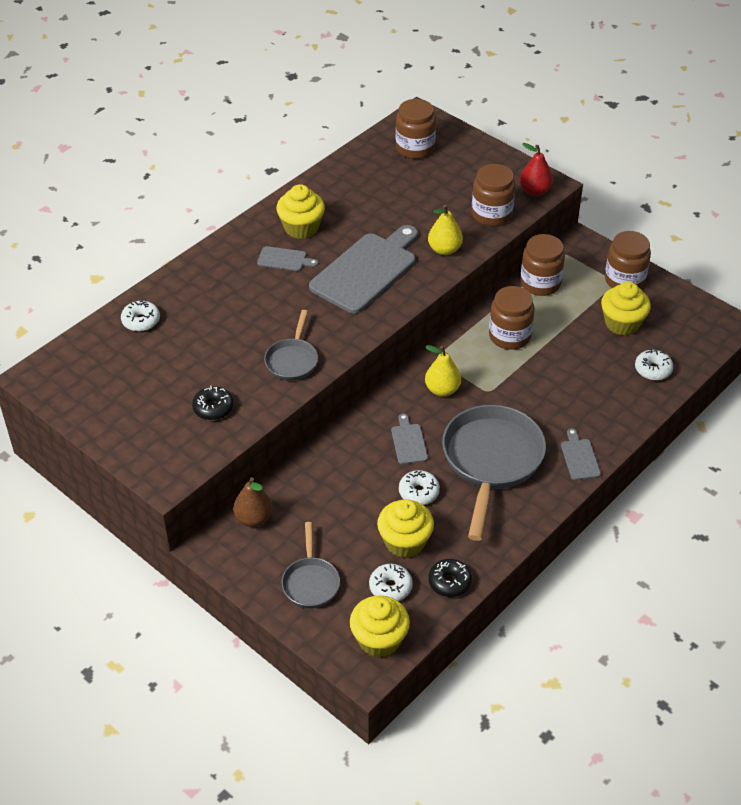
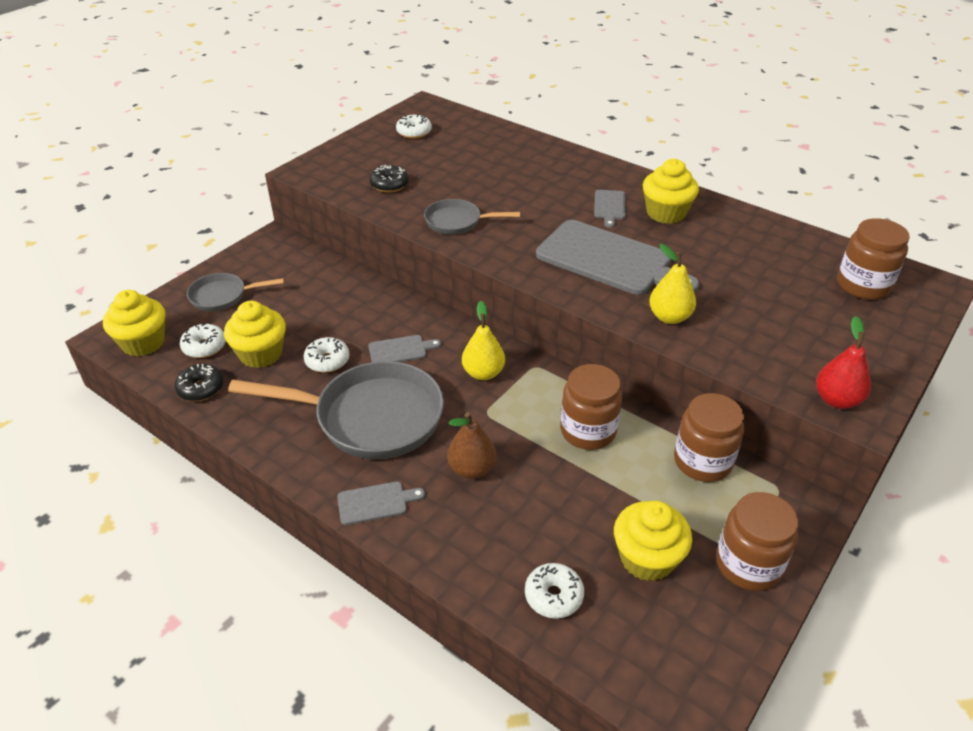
camera: 85 degrees right, 5 degrees down
(141, 321) = (499, 141): white donut -> white donut (414, 132)
(254, 518) = (304, 258): brown pear -> brown pear (471, 469)
(491, 214) = (760, 357): brown jar -> none

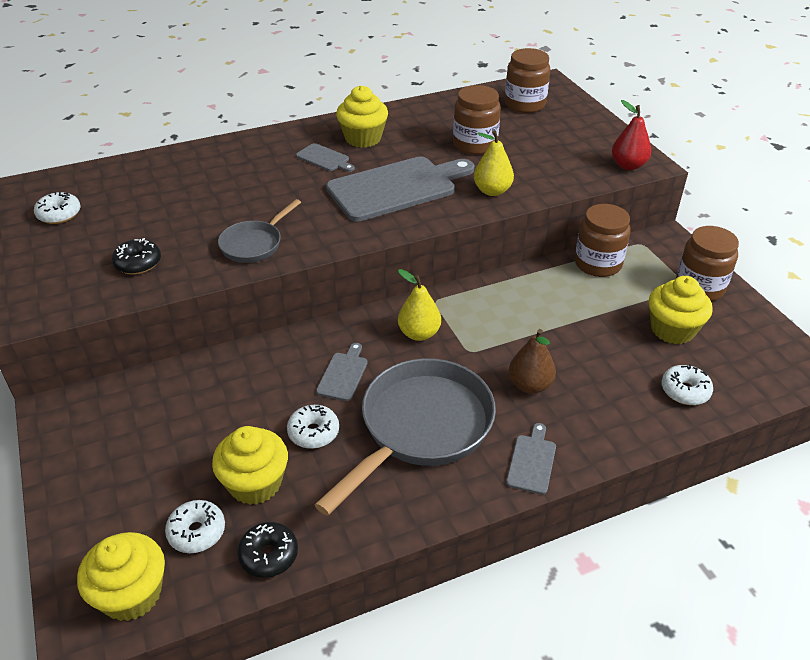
camera: 60 degrees left, 0 degrees up
(222, 296) = (117, 489): grey pan -> none
(588, 431) = (530, 304): brown jar -> brown jar (475, 144)

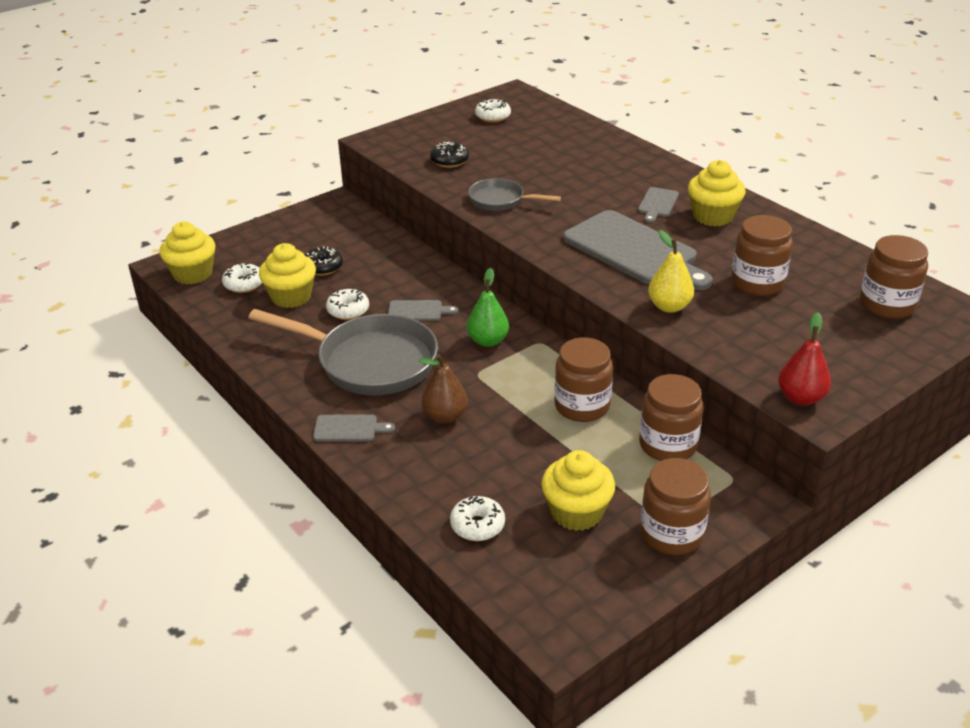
camera: 75 degrees right, 5 degrees down
(269, 555) = (230, 317): black donut -> black donut (323, 267)
(419, 333) = (488, 341): yellow pear -> green pear
(537, 296) = (582, 406): none -> brown jar

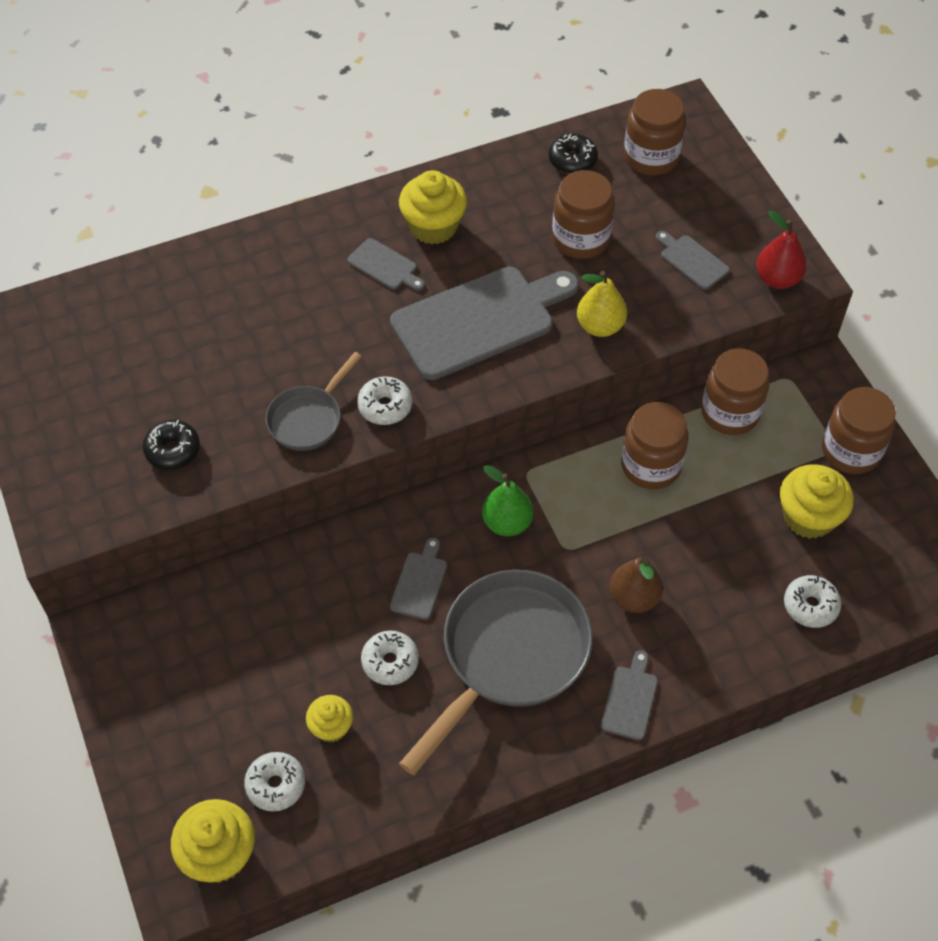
camera: 75 degrees left, 20 degrees up
(291, 297) = (331, 727): yellow cupcake -> yellow cupcake, size x0.60
(323, 267) = (272, 677): black donut -> black donut (572, 160)
(493, 117) = (62, 368): white donut -> white donut (385, 406)
(781, 344) = (692, 260): none -> grey cutting board

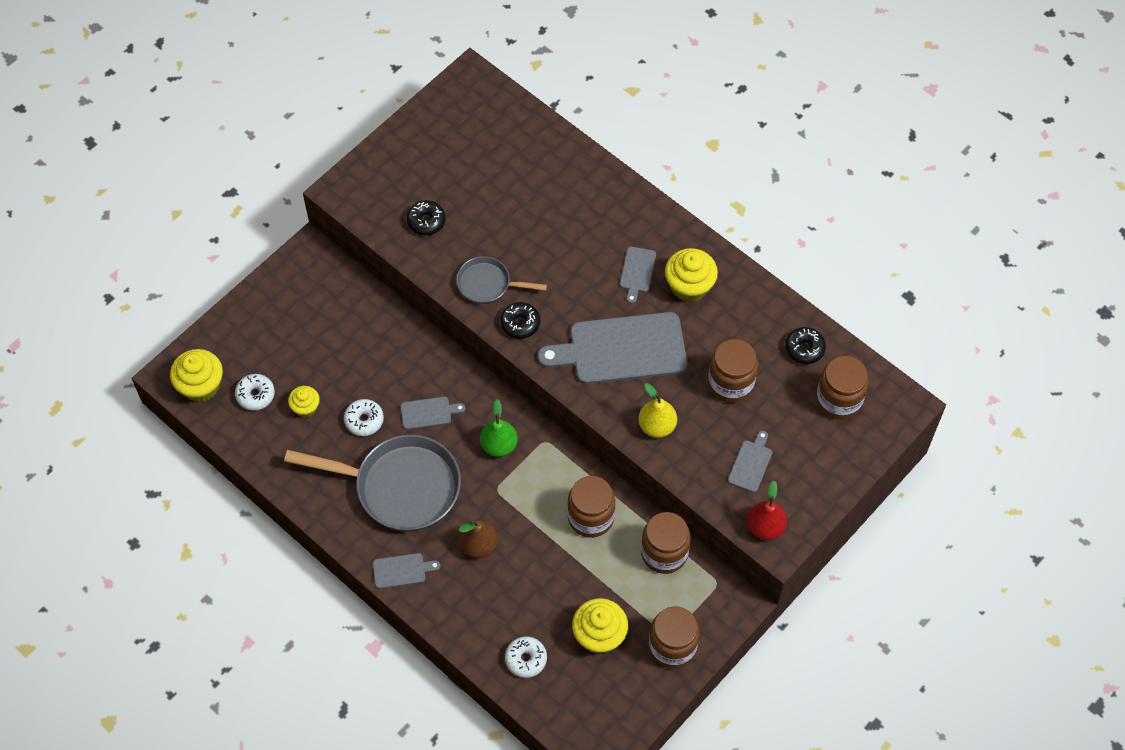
camera: 65 degrees right, 5 degrees up
(385, 406) = (520, 323): white donut -> black donut
(479, 320) = (621, 349): grey cutting board -> grey cutting board turned 135 degrees clockwise

